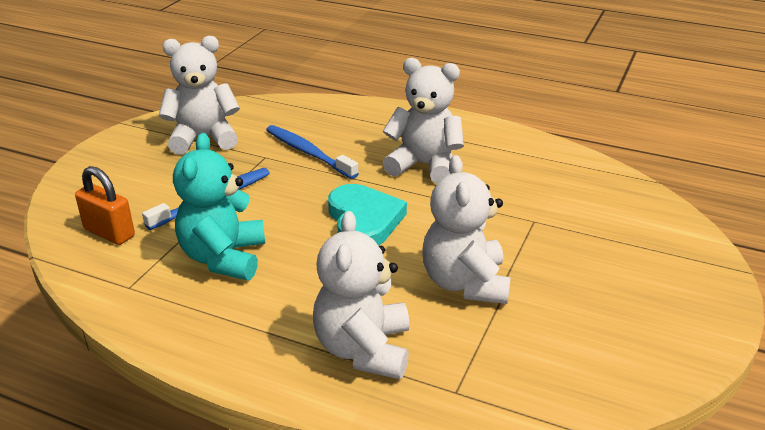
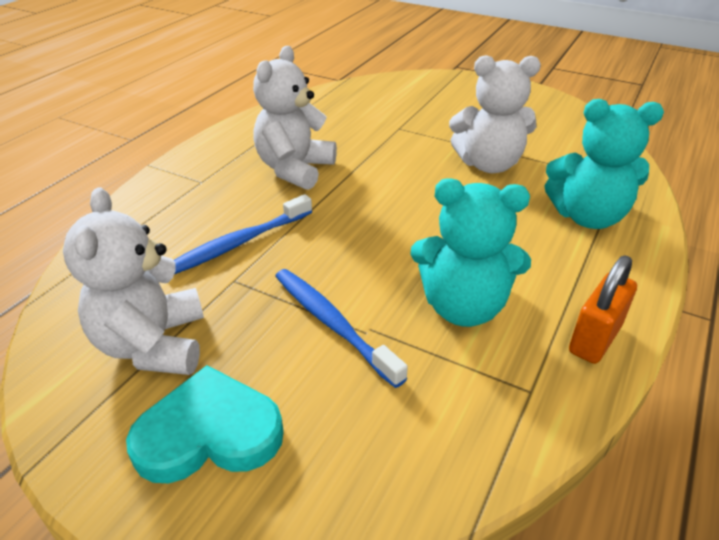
camera: 85 degrees left, 5 degrees up
(109, 233) = (408, 431): orange padlock -> orange padlock (594, 339)
(363, 349) = (587, 217): white teddy bear -> turquoise teddy bear
(364, 220) = (392, 209): turquoise heart -> turquoise heart (209, 433)

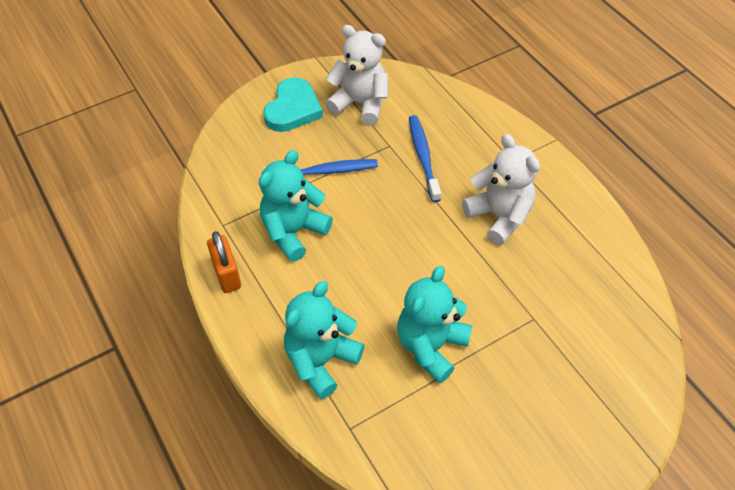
camera: 120 degrees right, 15 degrees up
(489, 164) = (431, 346): white teddy bear -> turquoise teddy bear

